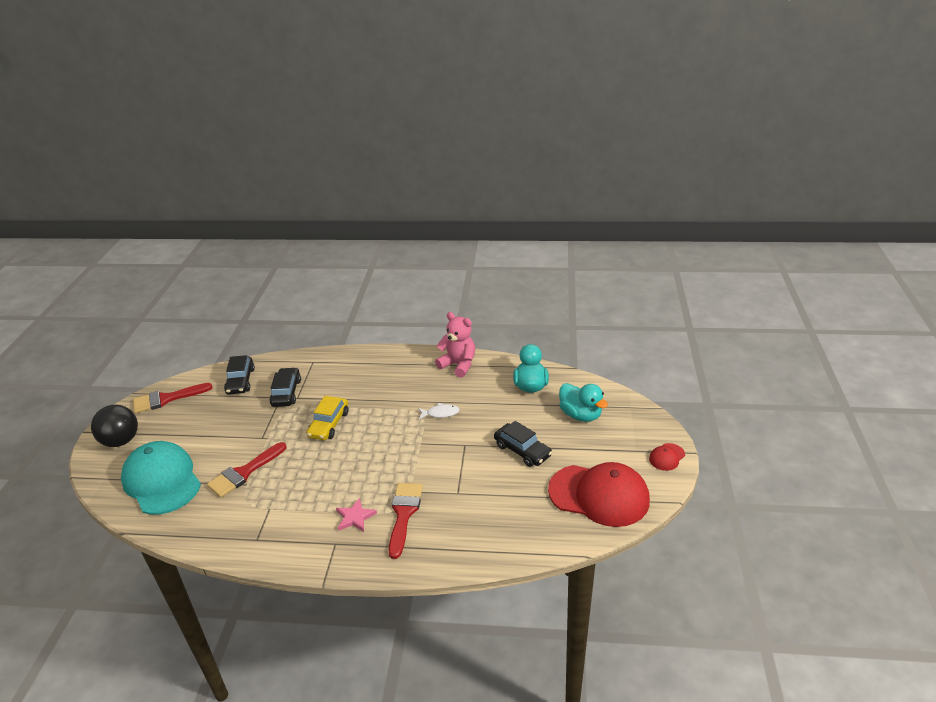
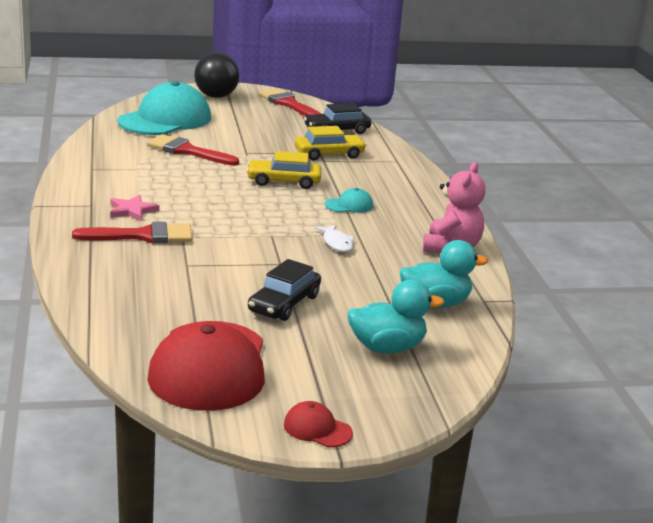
camera: 70 degrees right, 10 degrees down
(286, 393) = (329, 154): black car -> yellow car
(382, 397) = (349, 205): none -> turquoise cap
(580, 415) = (387, 348): turquoise duck -> turquoise duck turned 135 degrees counterclockwise

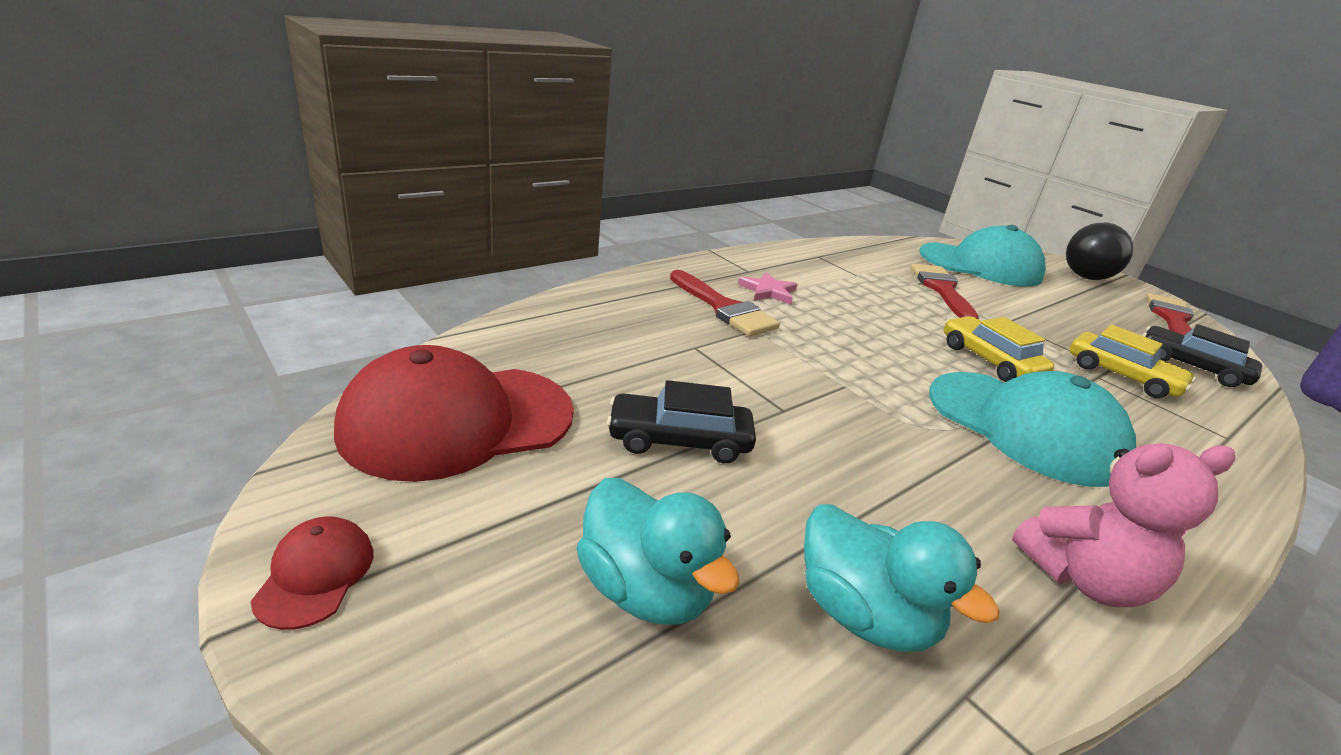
camera: 60 degrees right, 5 degrees up
(337, 243) = (905, 444): white fish -> none
(349, 205) = (1025, 427): turquoise cap -> turquoise cap, size x2.38

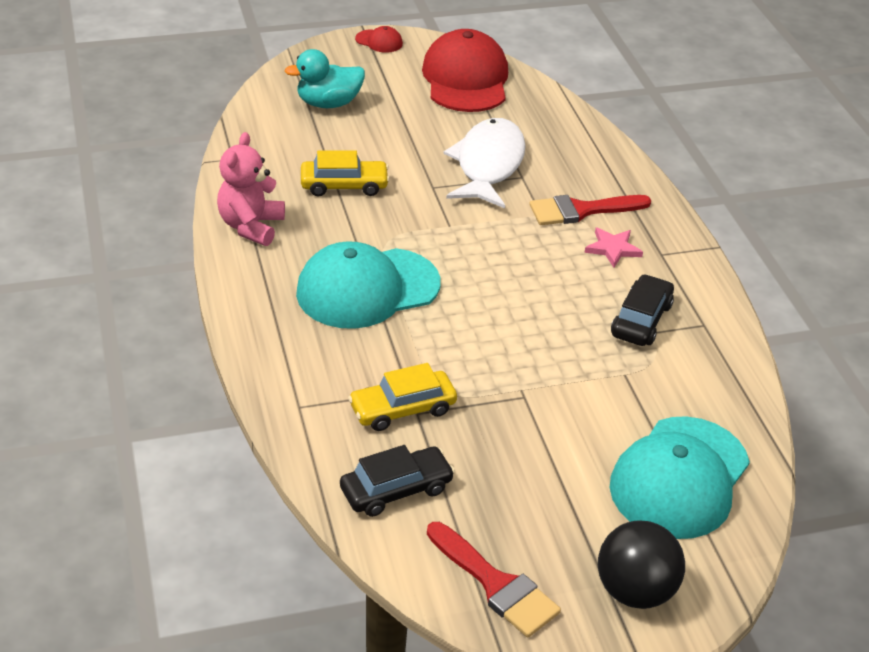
camera: 115 degrees right, 10 degrees up
(679, 440) = (420, 139): black car -> black car (641, 320)
(693, 372) = (488, 165): none -> white fish
(863, 614) = (281, 150): turquoise duck -> none
(941, 290) = (606, 385): red brush -> none
(990, 361) = (456, 328): yellow car -> yellow car (344, 185)

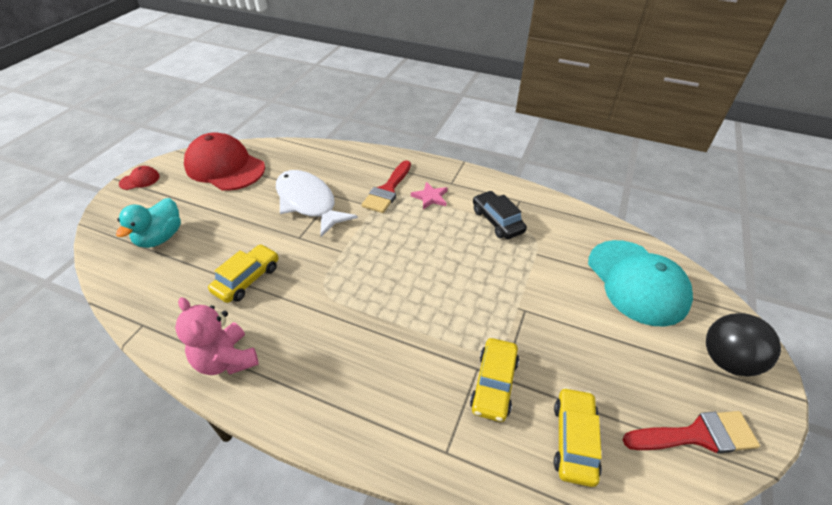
camera: 50 degrees left, 5 degrees up
(367, 288) = (359, 330): turquoise cap -> none
(396, 490) = (574, 440): black car -> yellow car

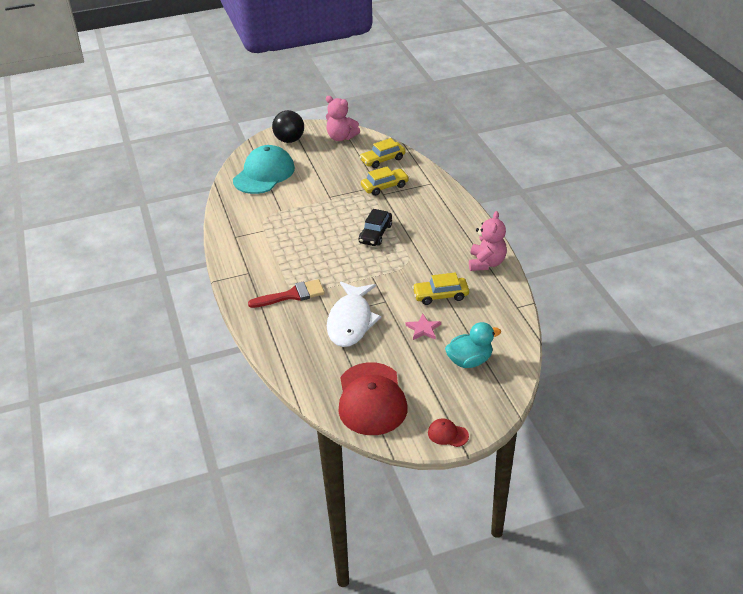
camera: 130 degrees left, 5 degrees down
(430, 197) = (276, 272): pink star -> pink star (423, 329)
(497, 221) = (268, 235): black car -> black car (375, 234)
(697, 435) = (341, 137): red brush -> pink teddy bear

